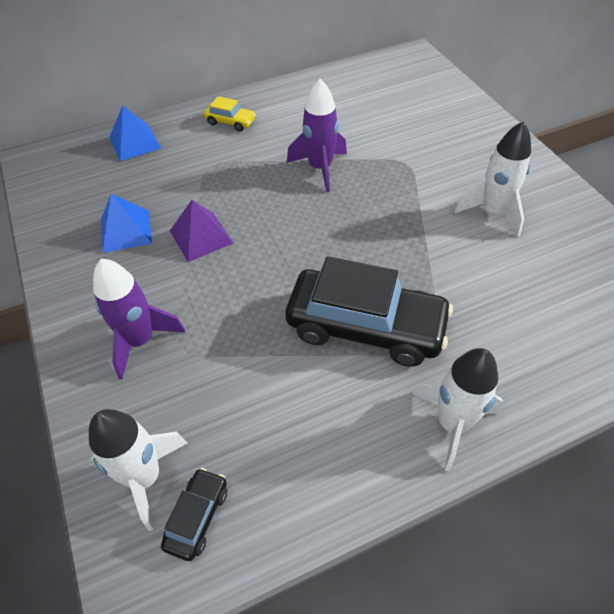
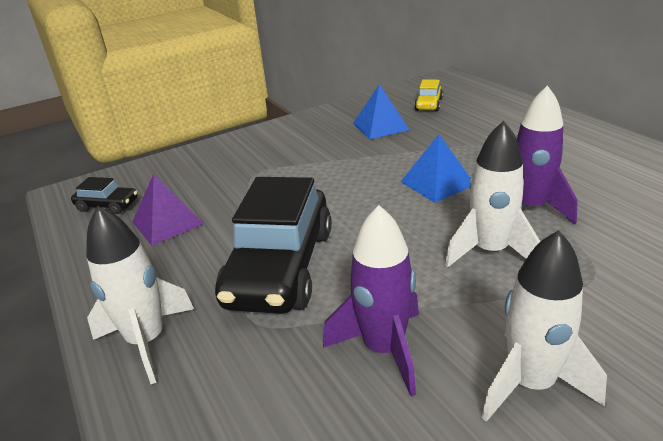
camera: 85 degrees right, 20 degrees down
(135, 142) = (497, 106): blue pyramid -> blue pyramid (437, 183)
(140, 340) = (264, 155): purple rocket -> purple rocket (384, 349)
(145, 477) = (145, 180): white rocket -> white rocket (490, 251)
(201, 237) = (385, 158): purple pyramid -> purple pyramid (167, 223)
(230, 122) = (571, 142): yellow car -> yellow car (428, 104)

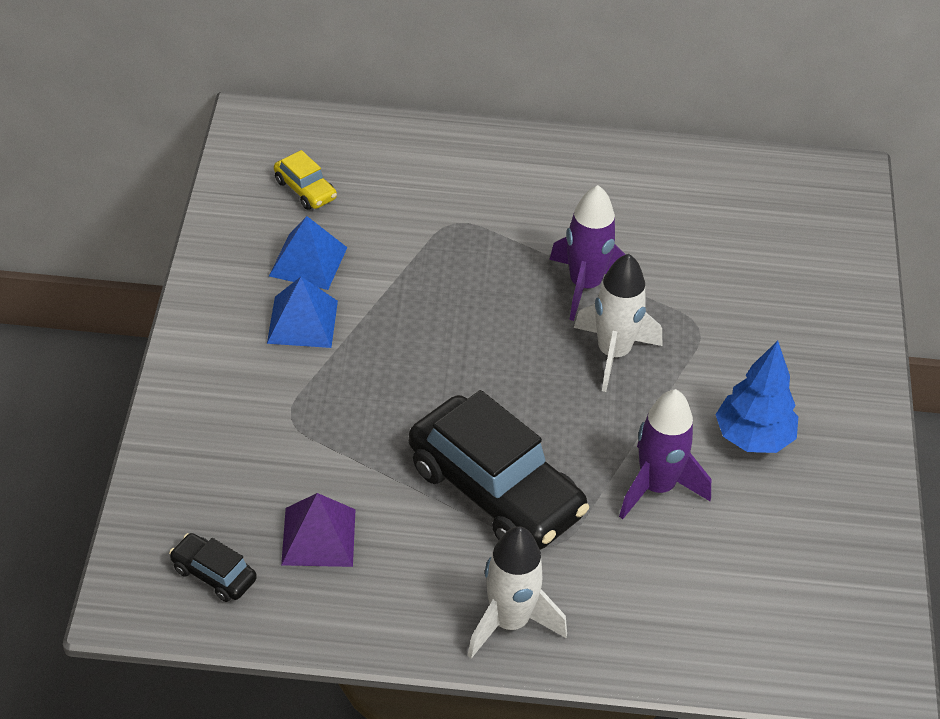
camera: 60 degrees left, 15 degrees up
(107, 205) = (214, 574): black car -> black car turned 105 degrees counterclockwise
(437, 183) = (479, 307): blue pyramid -> blue pyramid (302, 322)
(530, 384) = (753, 438): white rocket -> blue tree

